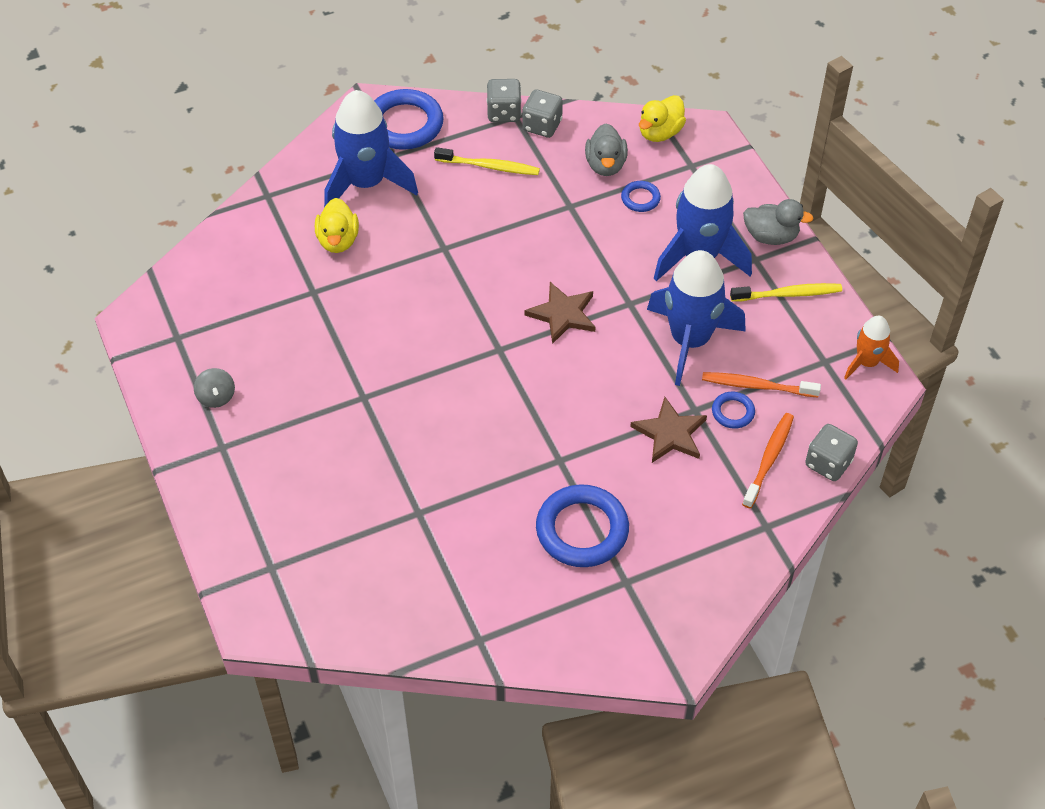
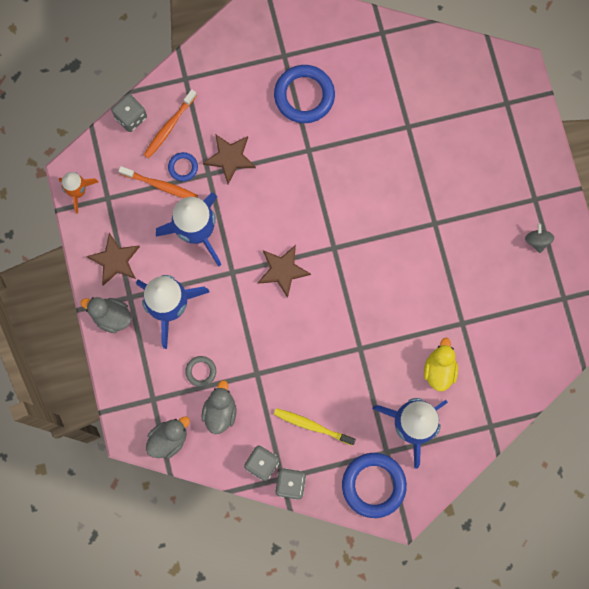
camera: 170 degrees left, 25 degrees up
(640, 198) = (201, 371): blue ring -> grey ring
(660, 133) = (169, 439): yellow duck -> grey duck
(788, 294) = (115, 260): yellow toothbrush -> brown star

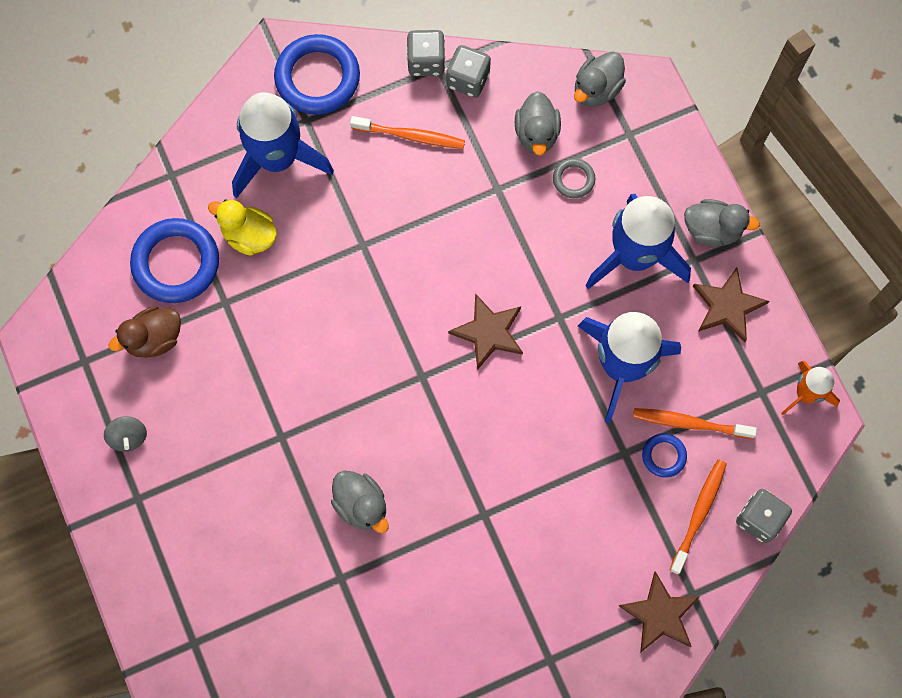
camera: 170 degrees right, 5 degrees down
(230, 158) = (598, 482): brown star -> brown star (660, 614)
(304, 96) = (506, 599): blue ring -> blue ring (176, 263)
(312, 426) = (410, 136): yellow toothbrush -> orange toothbrush
(387, 170) = (361, 505): none -> grey duck
(439, 369) = (249, 235): yellow duck -> yellow duck turned 120 degrees clockwise
(514, 305) = (154, 339): none -> brown duck

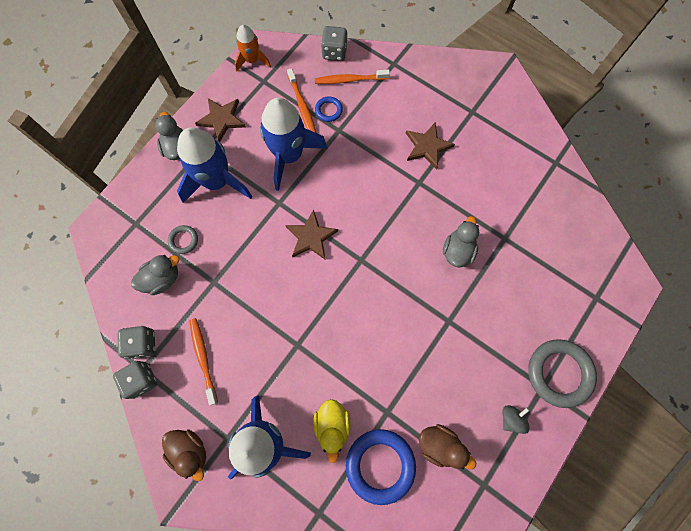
camera: 120 degrees left, 0 degrees up
(139, 528) = (559, 373): none -> grey ring
(317, 78) = (190, 451): blue ring -> brown duck
(596, 89) = (112, 258): grey duck -> none
(660, 614) = (414, 73): brown star -> brown star (427, 146)

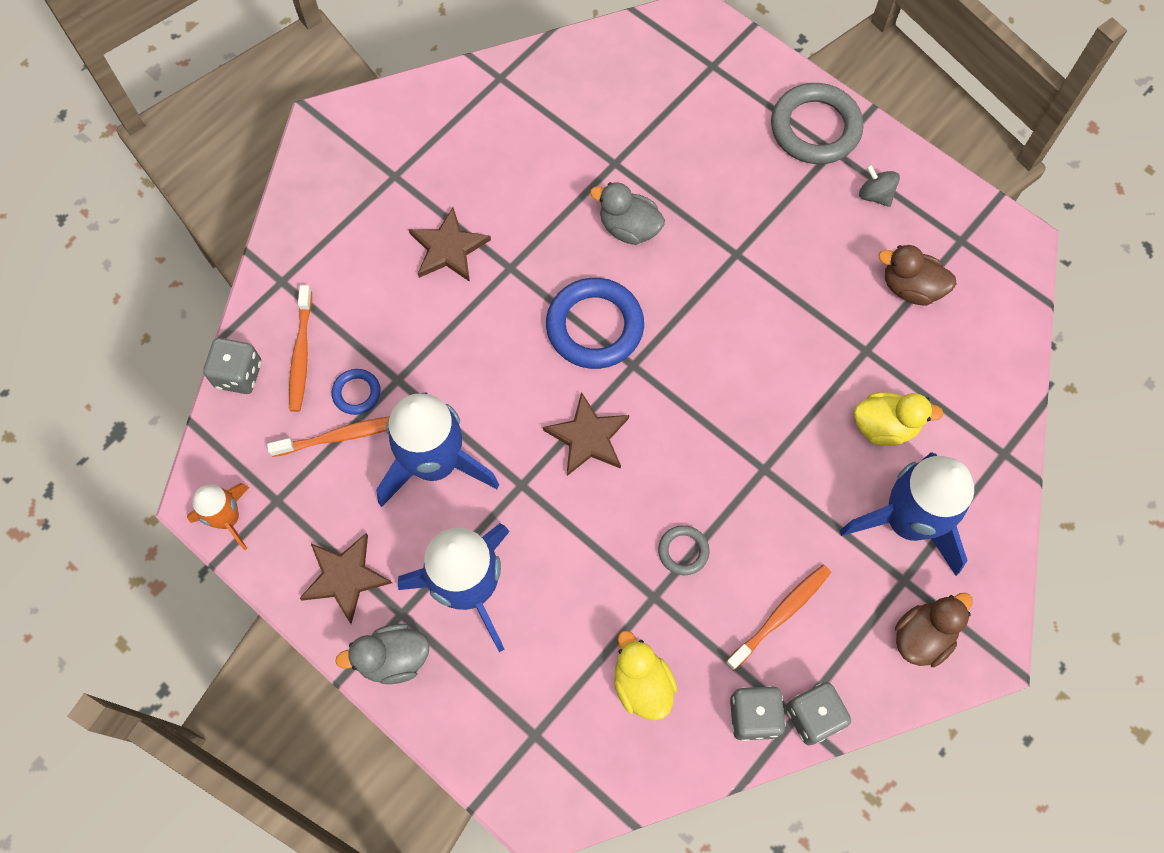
camera: 85 degrees left, 5 degrees down
(162, 278) = (642, 684): grey duck -> yellow duck
(183, 240) = (575, 647): grey ring -> grey ring (683, 551)
(203, 358) = (781, 615): orange toothbrush -> orange toothbrush turned 150 degrees clockwise
(380, 465) = (938, 367): blue ring -> blue ring (594, 326)
(439, 445) = (910, 288): brown duck -> brown duck turned 105 degrees counterclockwise

